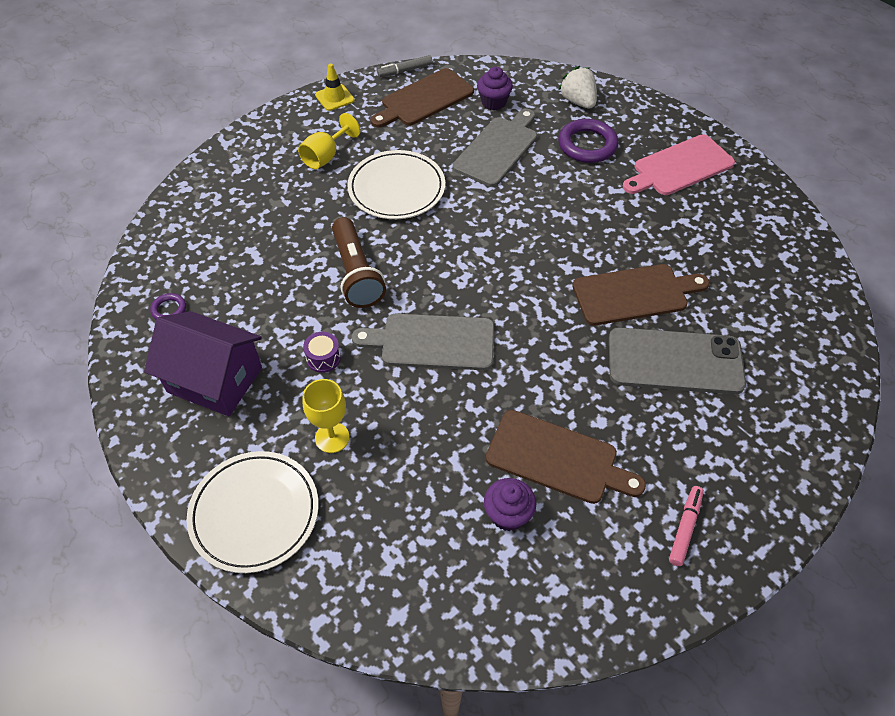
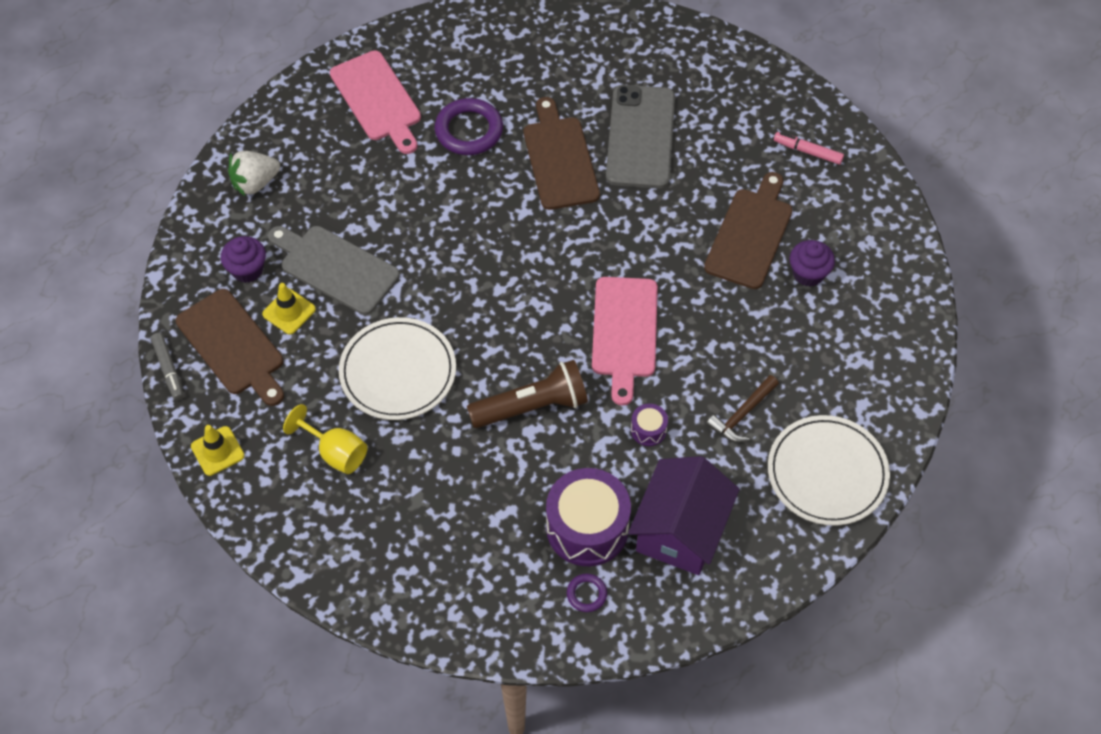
camera: 90 degrees left, 5 degrees up
(231, 311) = (587, 528): none -> purple drum
(332, 437) = (742, 415): yellow goblet -> brown hammer
(432, 342) = (624, 332): grey cutting board -> pink cutting board
(455, 126) = (289, 311): none -> yellow traffic cone
(587, 145) = (335, 180): purple ring -> purple ring (469, 130)

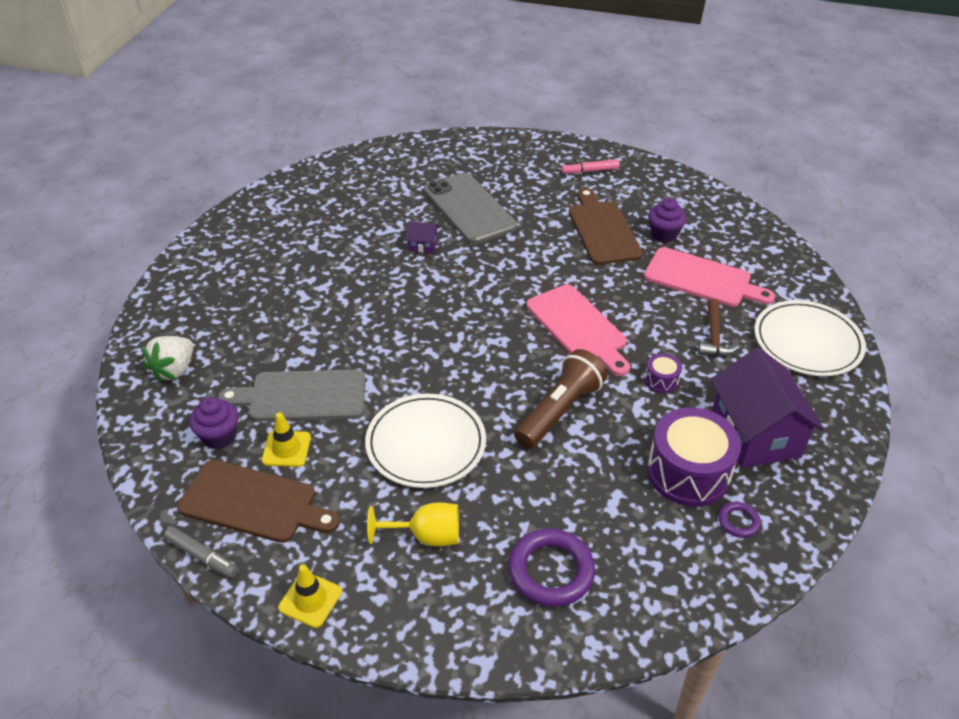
camera: 35 degrees left, 15 degrees down
(377, 99) = (239, 269): pink cutting board -> pink cutting board (702, 279)
(469, 130) = (334, 257): purple ring -> purple ring (551, 571)
(559, 159) = (423, 245): brown cutting board -> purple house

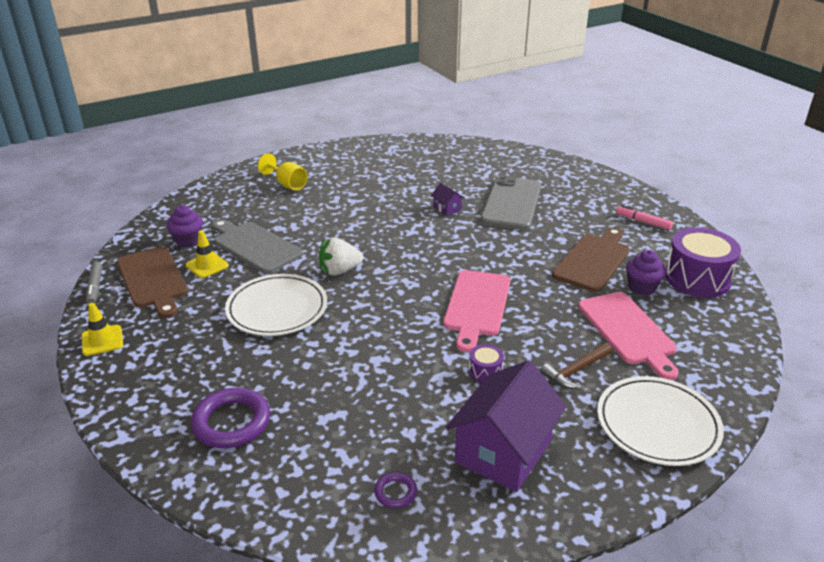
camera: 45 degrees right, 10 degrees down
(174, 370) = (218, 199): white strawberry -> white strawberry (339, 271)
(426, 536) = (200, 353): yellow goblet -> yellow goblet (287, 184)
(559, 411) = (383, 343): brown flashlight -> none
(688, 472) = (410, 437): purple drum -> purple drum (697, 278)

